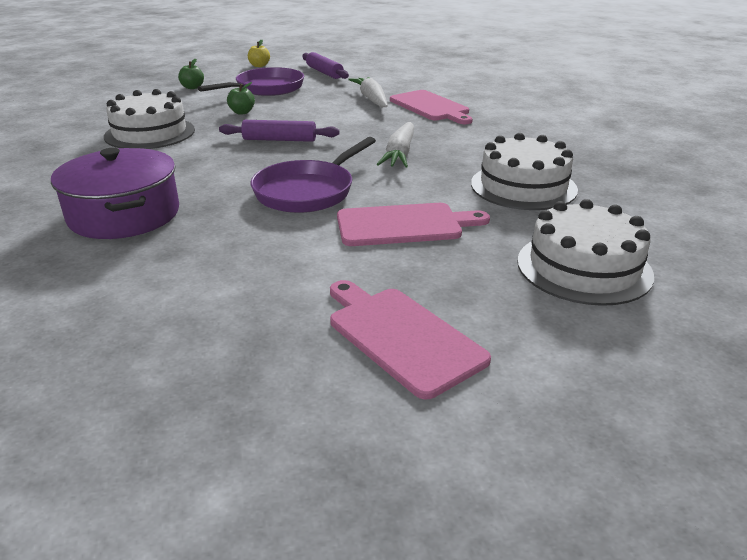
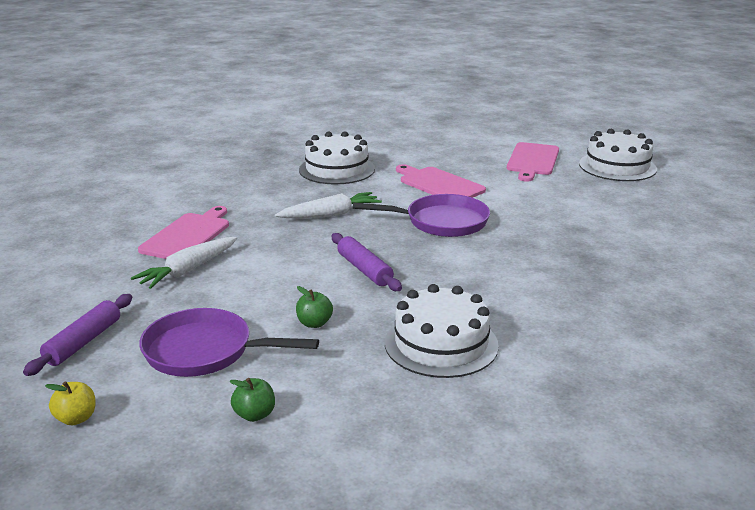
camera: 125 degrees left, 5 degrees down
(124, 215) = (573, 264): purple pot -> none
(583, 267) = (418, 143): white cake -> white cake (617, 166)

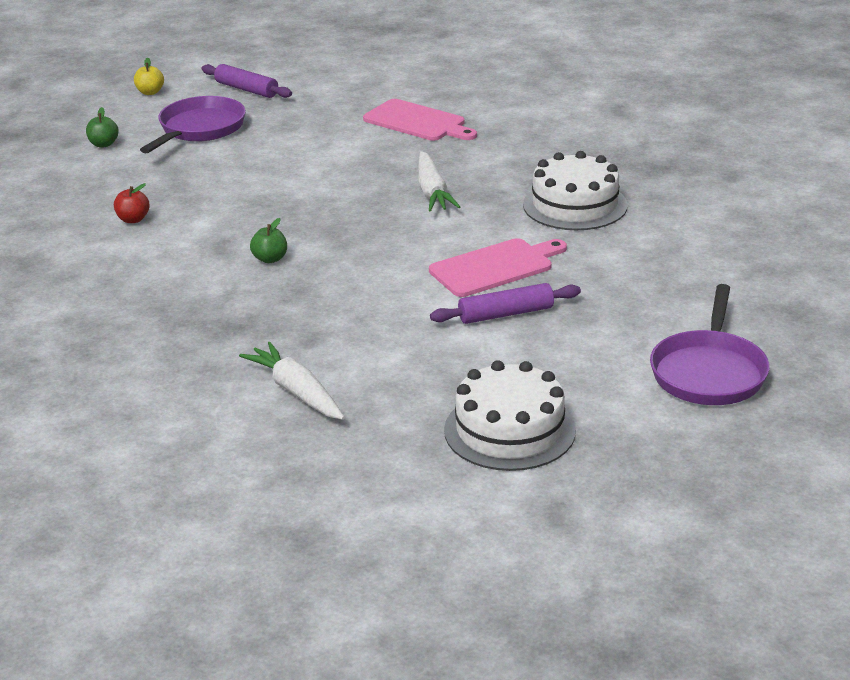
camera: 105 degrees right, 5 degrees up
(188, 270) = (341, 123): white carrot -> white carrot (296, 392)
(314, 323) = (208, 170): green apple -> green apple (270, 259)
(364, 269) = (290, 199): purple rolling pin -> purple rolling pin (506, 314)
(441, 222) = (378, 253): purple pan -> purple pan (709, 372)
(441, 344) = (133, 219): white cake -> red apple
(532, 160) = (561, 356): pink cutting board -> none

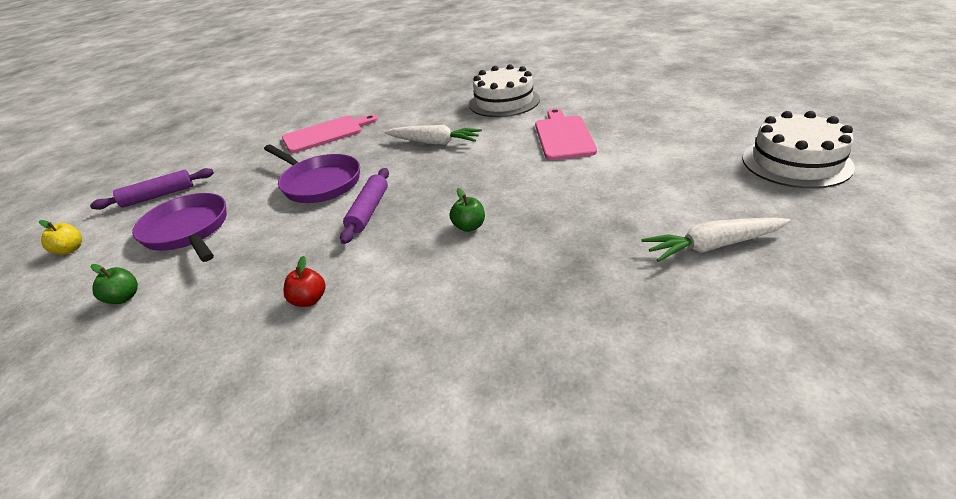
camera: 60 degrees left, 5 degrees up
(506, 314) = (631, 141): purple rolling pin -> purple rolling pin (369, 211)
(709, 372) = (735, 95): purple pan -> purple pan (319, 183)

